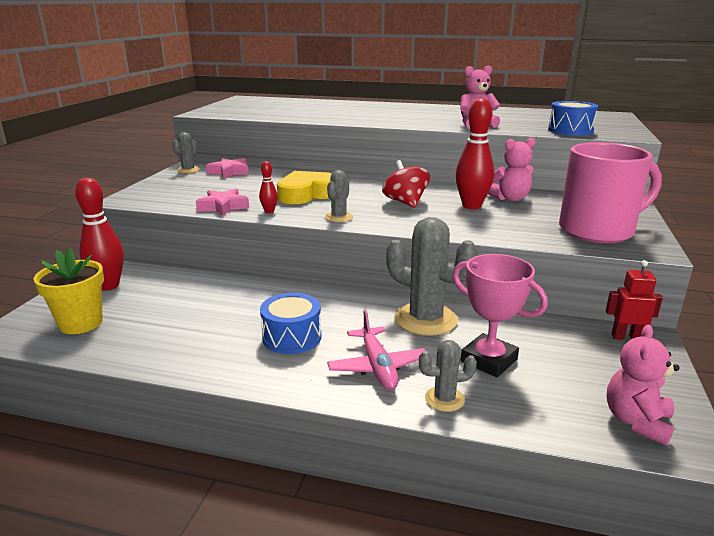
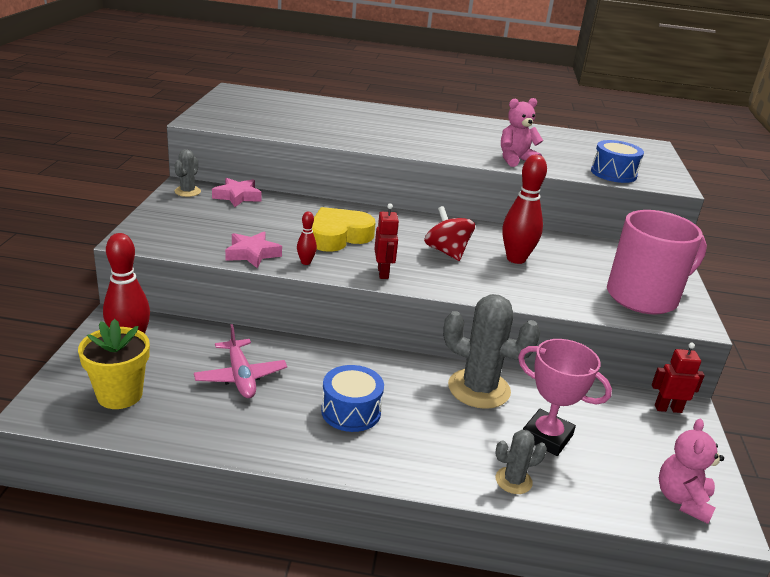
camera: 10 degrees left, 5 degrees up
(339, 217) = (383, 273): grey cactus -> red robot
(377, 367) = (444, 445): pink plane -> pink plane (240, 376)
(510, 198) = (552, 248): pink teddy bear -> none

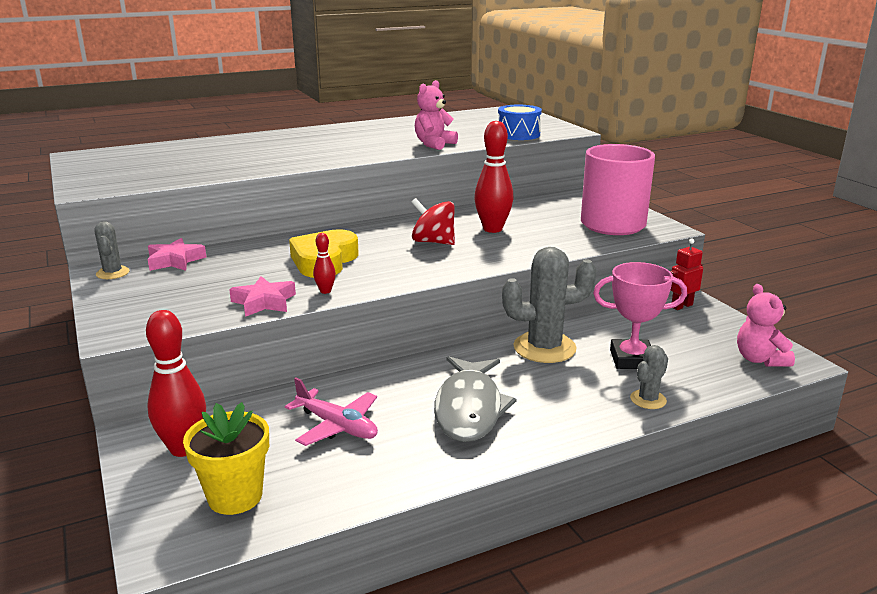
camera: 30 degrees left, 5 degrees down
(351, 411) = (469, 409): blue drum -> grey fish
(383, 273) = (405, 275): red robot -> none

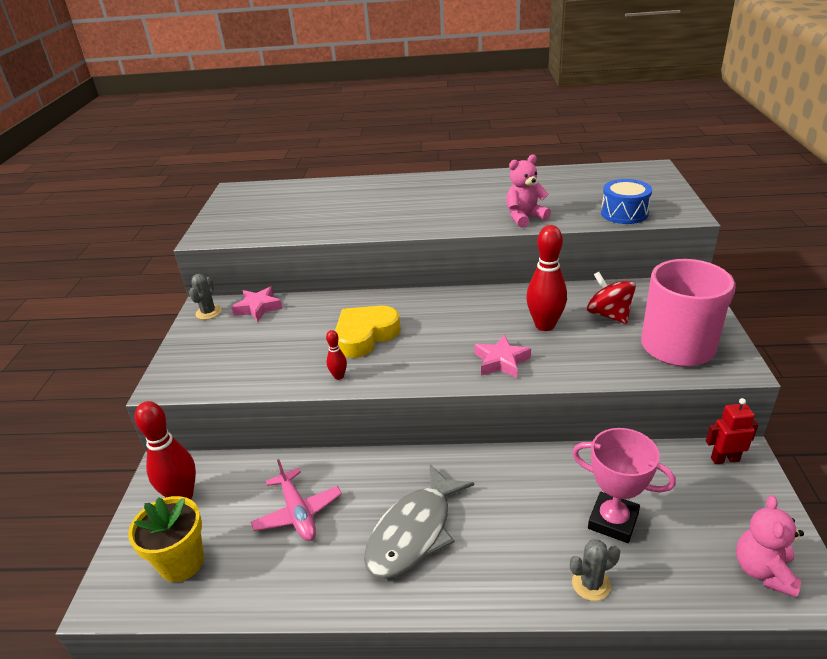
camera: 30 degrees right, 10 degrees up
(264, 302) = (284, 377): pink star -> pink star (501, 361)
(433, 242) = (475, 332): red spinning top -> red spinning top (608, 315)
(544, 348) = (534, 476): grey cactus -> none

